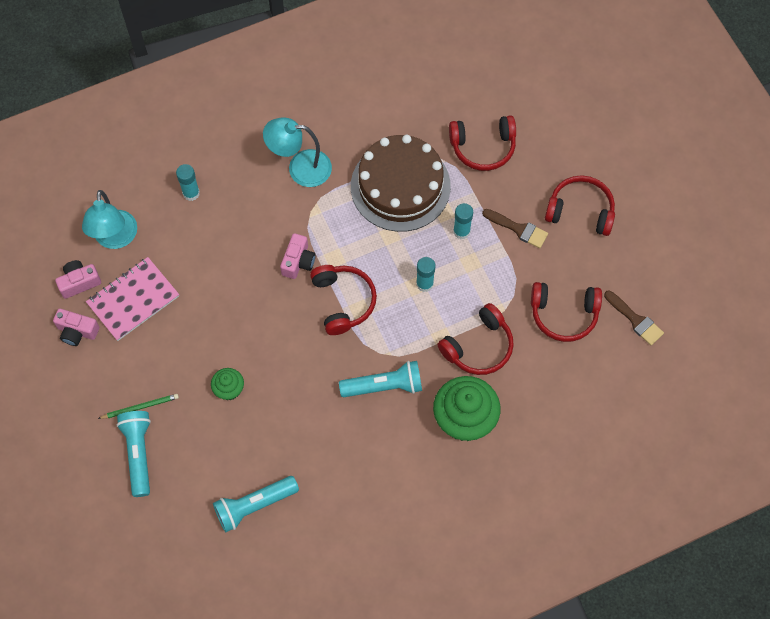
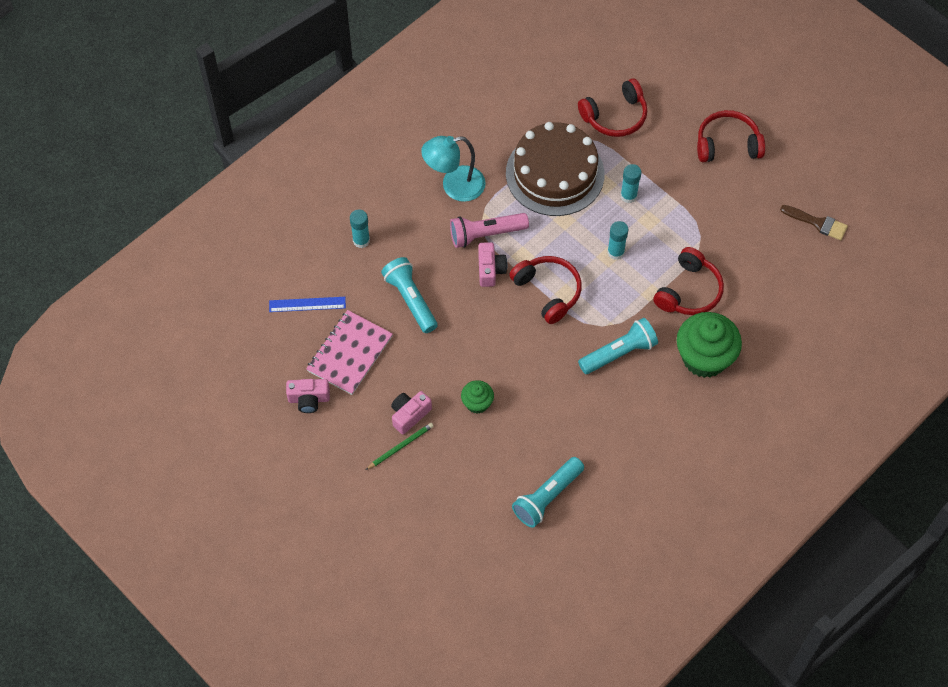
camera: 20 degrees left, 5 degrees down
(79, 282) = (290, 354): pink camera -> pink camera (409, 415)
(115, 238) = (307, 304): turquoise lamp -> blue ruler
(139, 453) = (418, 488): turquoise flashlight -> turquoise flashlight (411, 299)
(309, 225) = (485, 234): none -> pink flashlight
(518, 229) = (679, 177): brown brush -> none
(564, 314) = (752, 238): red headphones -> none

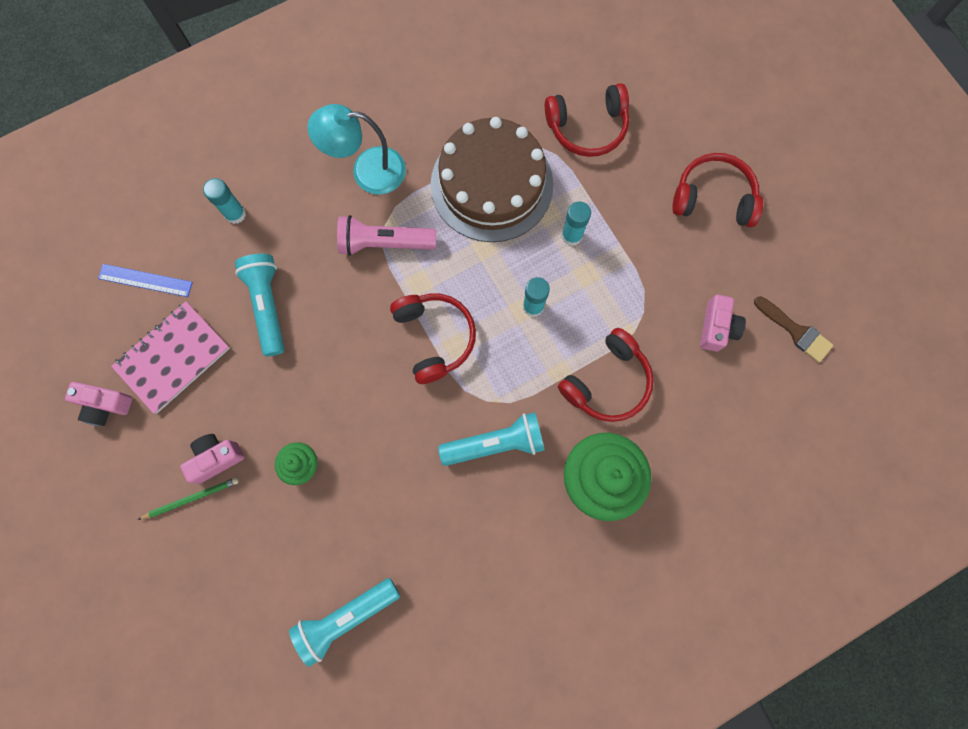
camera: 15 degrees right, 15 degrees up
(490, 270) = (375, 291): pink camera -> pink camera (717, 328)

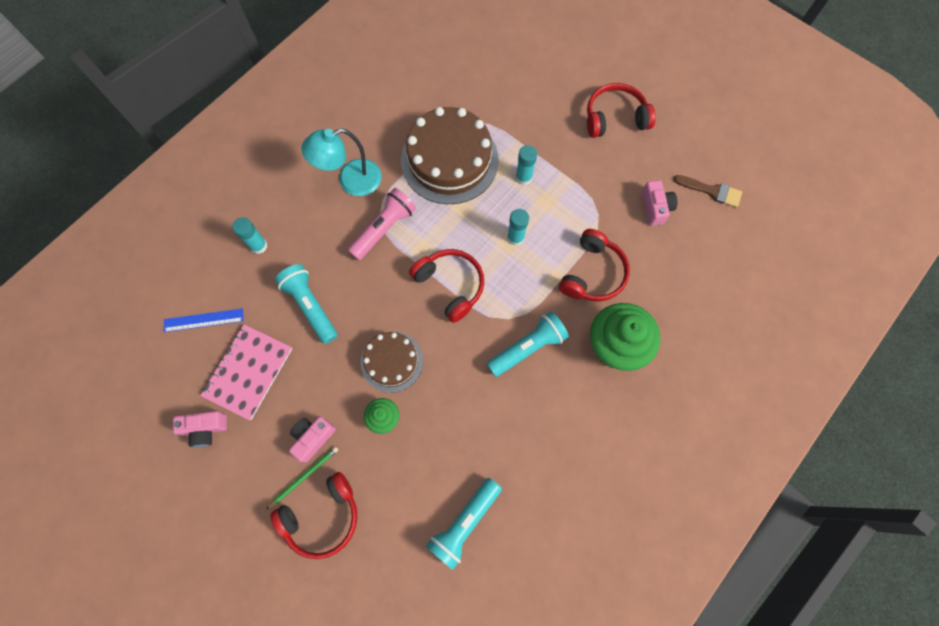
camera: 20 degrees left, 5 degrees down
(334, 403) = (392, 361): none -> brown cake
(384, 243) = (384, 229): pink flashlight -> pink flashlight turned 150 degrees clockwise
(587, 127) = (504, 98): red headphones -> red headphones (322, 517)

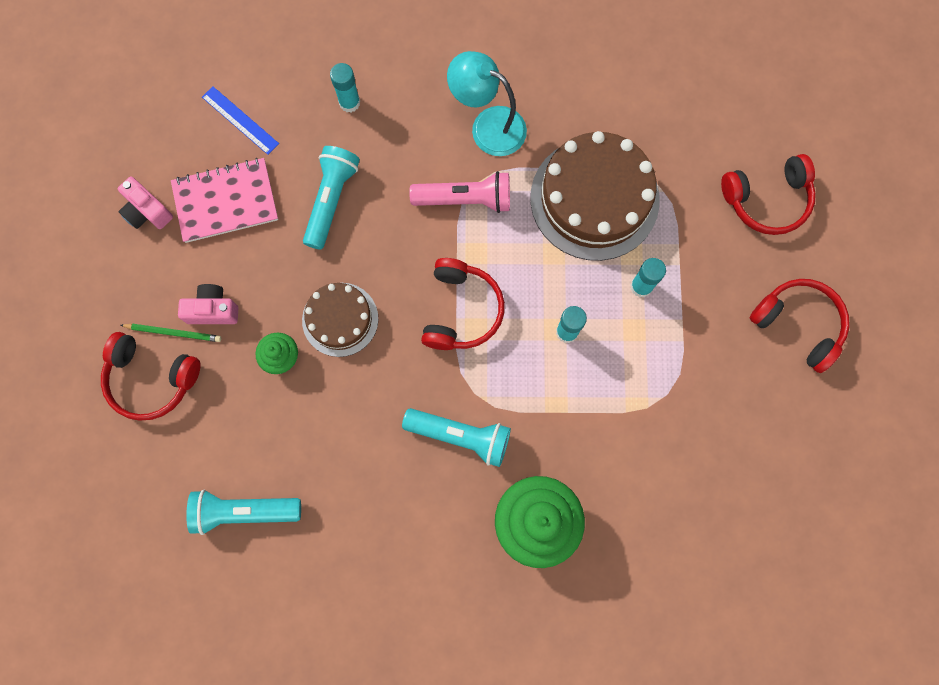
camera: 50 degrees right, 5 degrees up
(592, 273) = (594, 439): red headphones -> red headphones (767, 200)
(655, 207) = (728, 448): pink camera -> none
(711, 191) = (802, 493): brown brush -> none

